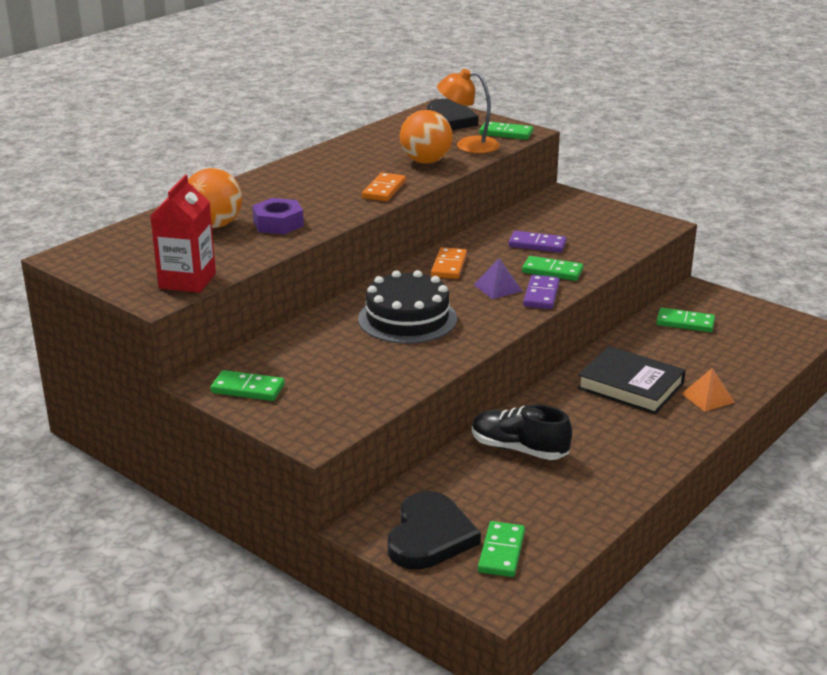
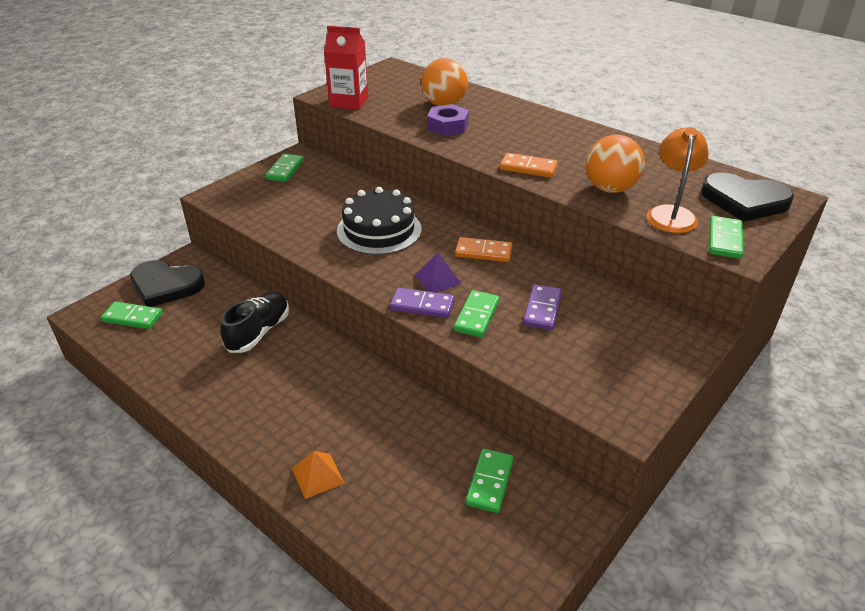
camera: 90 degrees right, 10 degrees up
(630, 386) = (350, 414): black book -> none

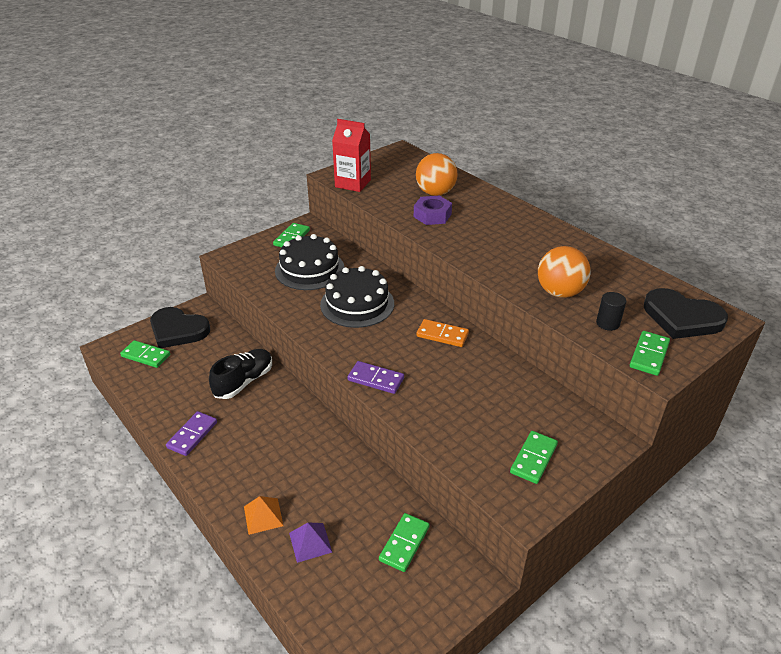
camera: 10 degrees right, 0 degrees up
(314, 200) = (309, 269): none -> black cake
(437, 279) = (395, 356): purple pyramid -> purple pyramid (310, 542)
(476, 316) = (419, 395): green domino -> green domino (533, 458)
(528, 168) = (492, 264): orange domino -> none
(542, 309) = (479, 396): purple domino -> purple domino (192, 435)
(671, 214) = (607, 323): orange lamp -> black cylinder

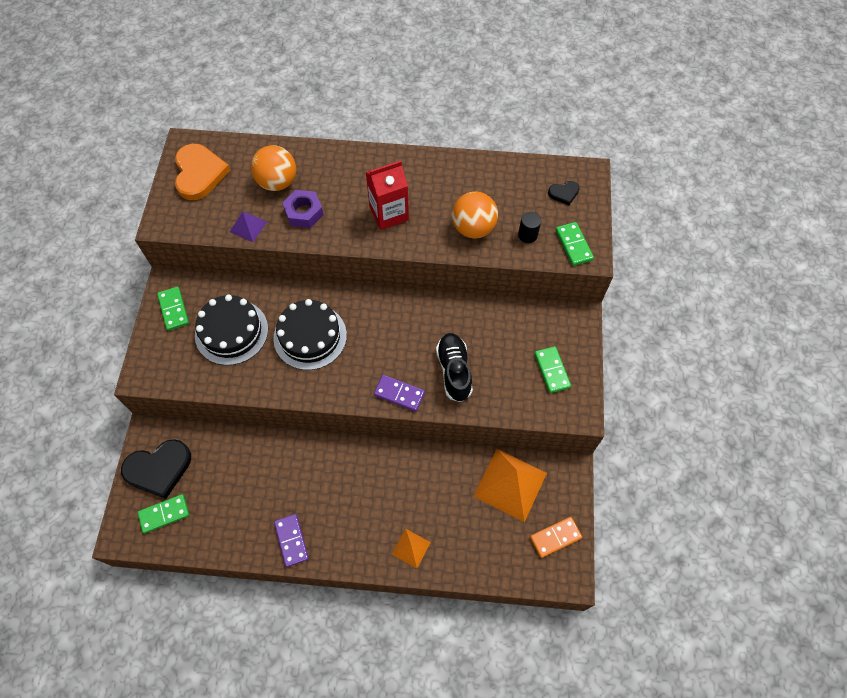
camera: 45 degrees left, 25 degrees up
(244, 382) = (273, 466): black shoe -> black shoe (454, 371)
(310, 542) = (458, 536): purple pyramid -> purple pyramid (248, 226)
(353, 183) = (193, 221): red carton -> red carton (389, 213)
(375, 379) = (399, 394): purple domino -> purple domino turned 45 degrees clockwise
(389, 165) = (199, 173): none -> orange heart
(404, 543) = (510, 484): green domino -> orange pyramid
(442, 335) = (401, 316): orange domino -> orange domino (555, 537)
(682, 317) = (564, 193): black heart -> black heart, size x0.48

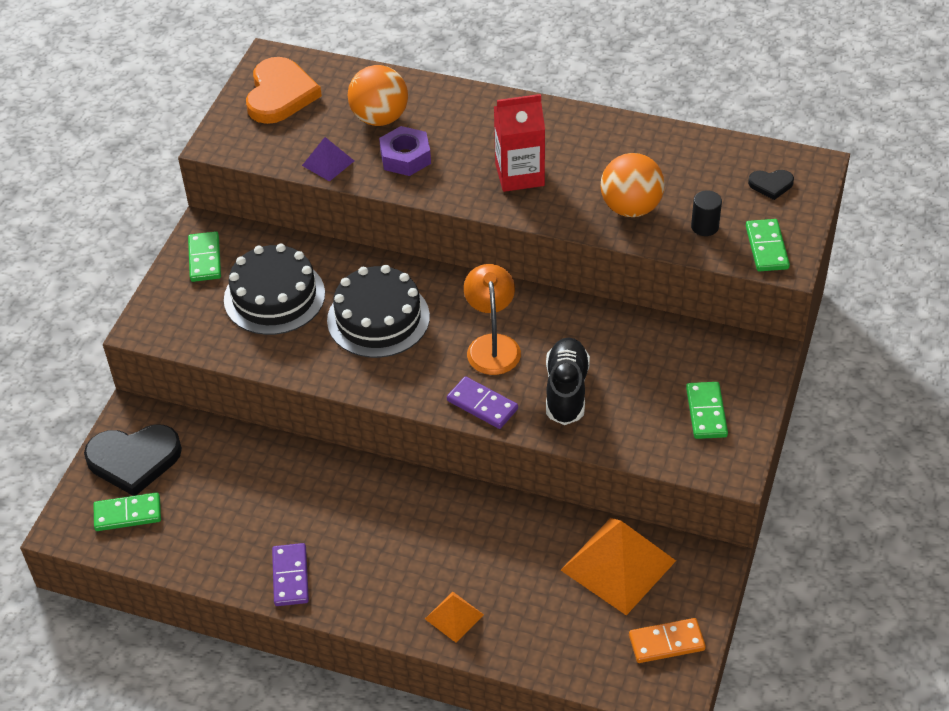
camera: 15 degrees right, 15 degrees down
(395, 344) = (492, 345): none -> orange lamp

